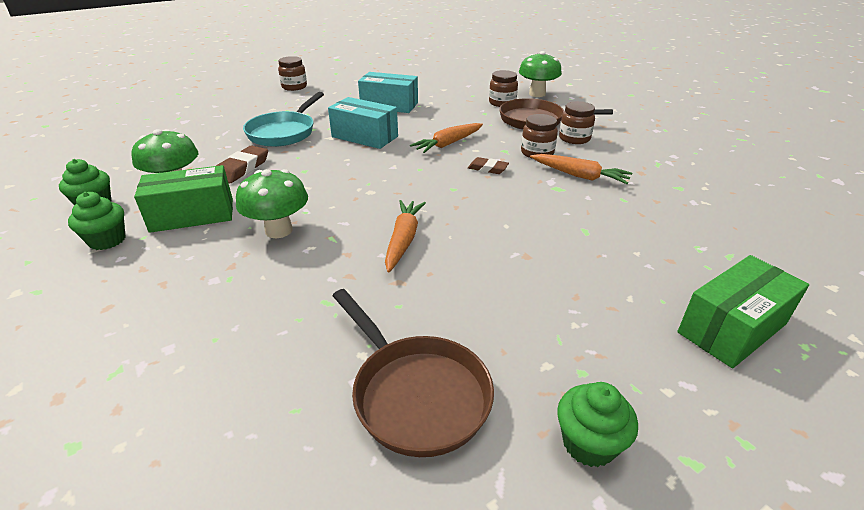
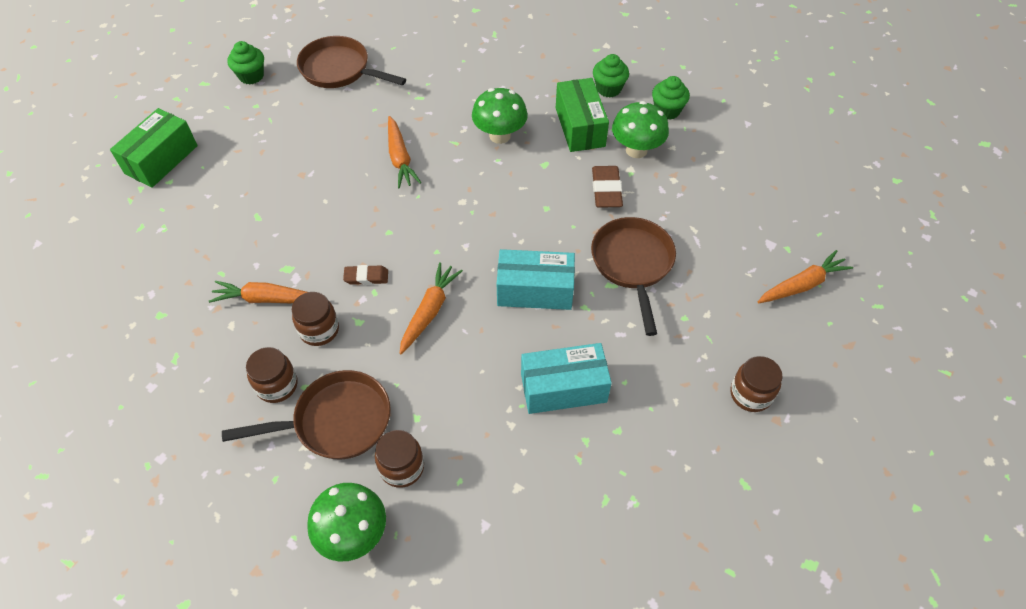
camera: 155 degrees right, 20 degrees up
(192, 215) = (580, 127): green box -> green box turned 60 degrees counterclockwise
(200, 106) = (802, 285): none -> orange carrot
(284, 132) = (633, 264): turquoise pan -> brown pan

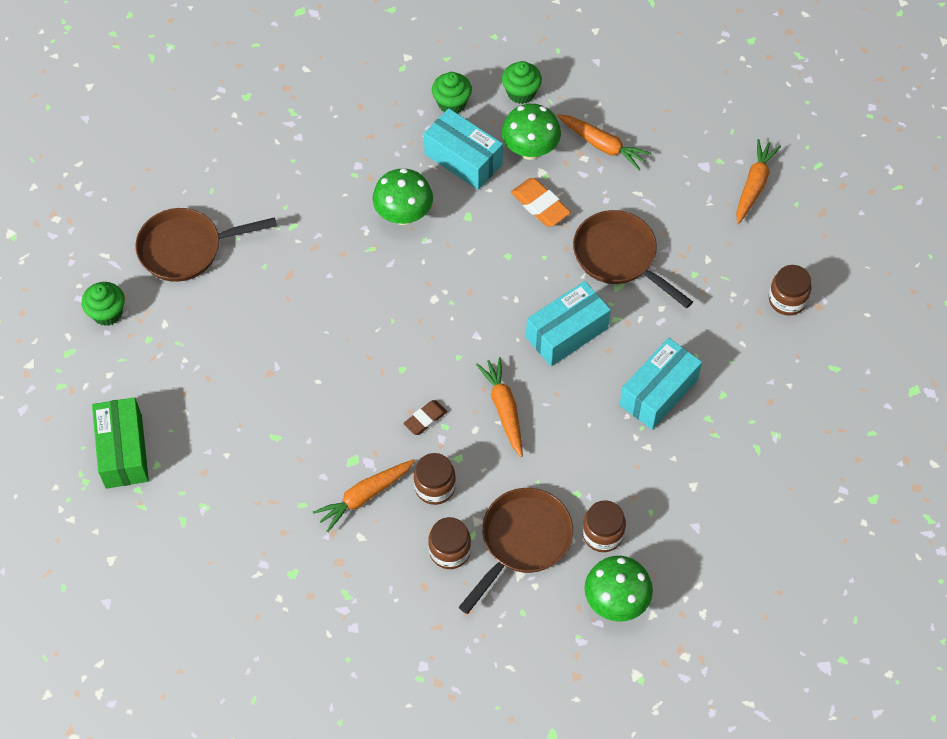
camera: 40 degrees left, 5 degrees up
(400, 158) = (340, 297): orange carrot -> orange carrot (603, 145)
(580, 127) = (463, 159): green box -> turquoise box
(606, 190) = (540, 205): brown eraser -> orange eraser

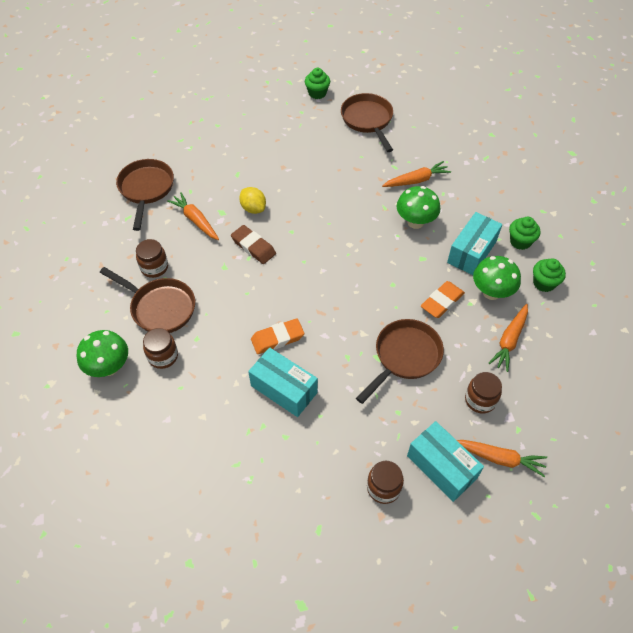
camera: 85 degrees right, 5 degrees down
(123, 451) = (226, 111): green box -> none
(289, 569) = (146, 189): none -> brown pan
(351, 417) = (253, 208): none -> yellow lemon
(425, 419) = (253, 247): brown eraser -> brown eraser, size x1.53
(435, 487) = (202, 256): brown jar -> brown jar (480, 400)
(504, 409) = (264, 290): orange carrot -> orange carrot (416, 180)
(567, 333) = (331, 325): turquoise box -> turquoise box (441, 467)
(583, 396) = (277, 338): none -> orange eraser

